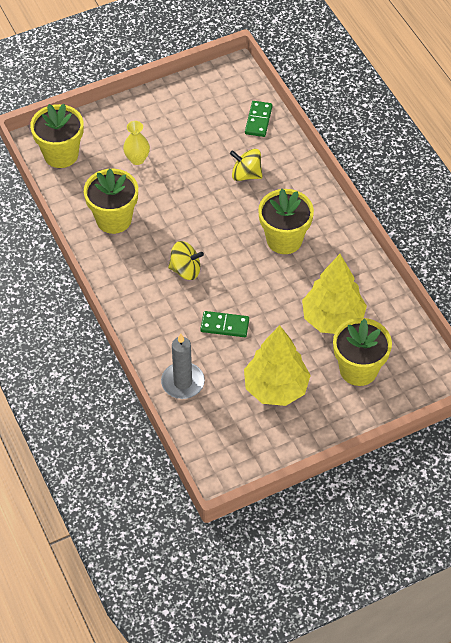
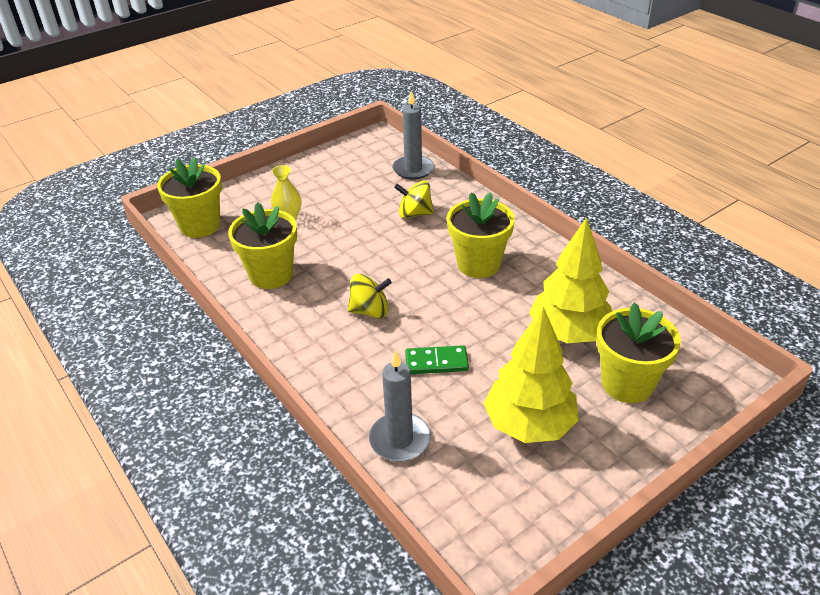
camera: 10 degrees left, 15 degrees down
(258, 120) = (413, 169): green domino -> grey candle

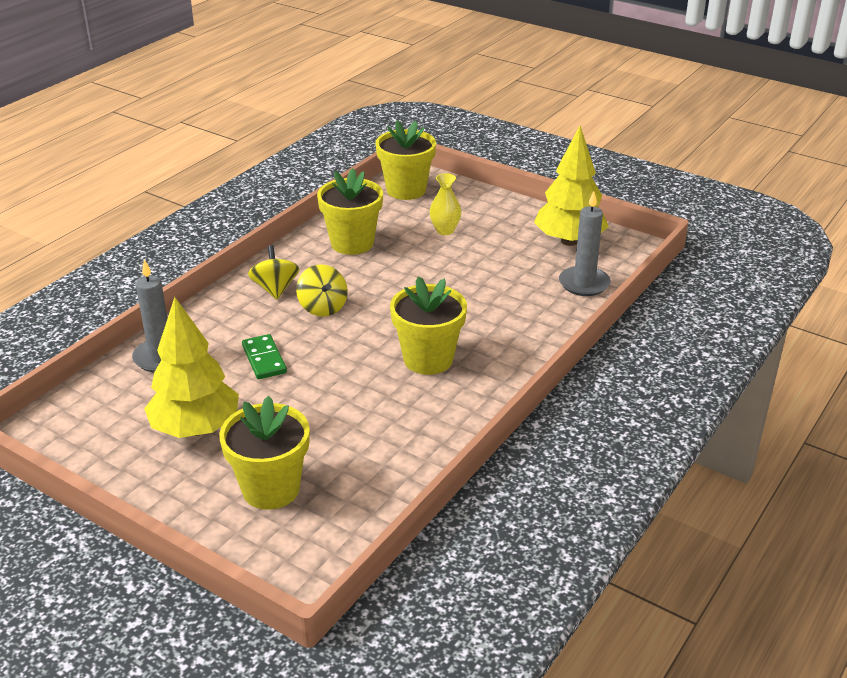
camera: 70 degrees right, 5 degrees down
(414, 214) = (497, 301): yellow spinning top -> yellow spinning top (275, 289)
(568, 333) = (337, 438): yellow tree -> yellow tree (569, 241)

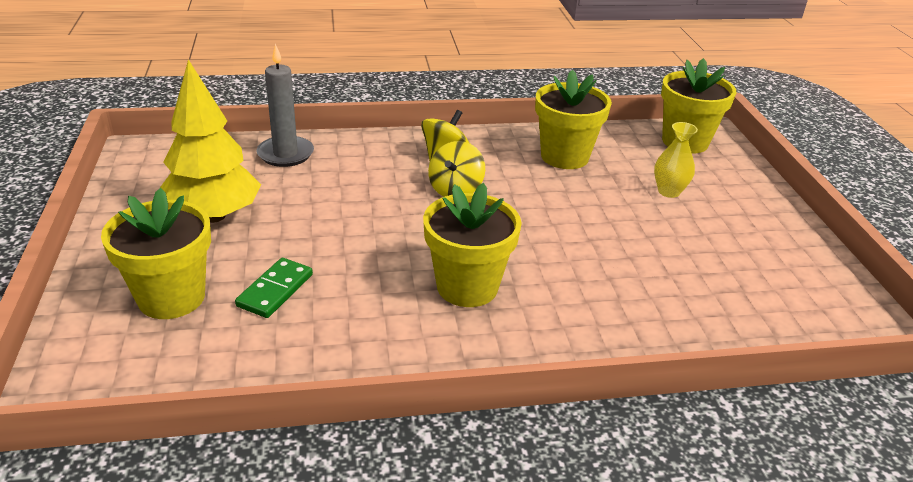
camera: 45 degrees right, 0 degrees up
(264, 359) = (345, 199): green domino -> green domino (275, 290)
(569, 241) = (794, 273): yellow tree -> none
(584, 284) = (746, 323): grey candle -> none

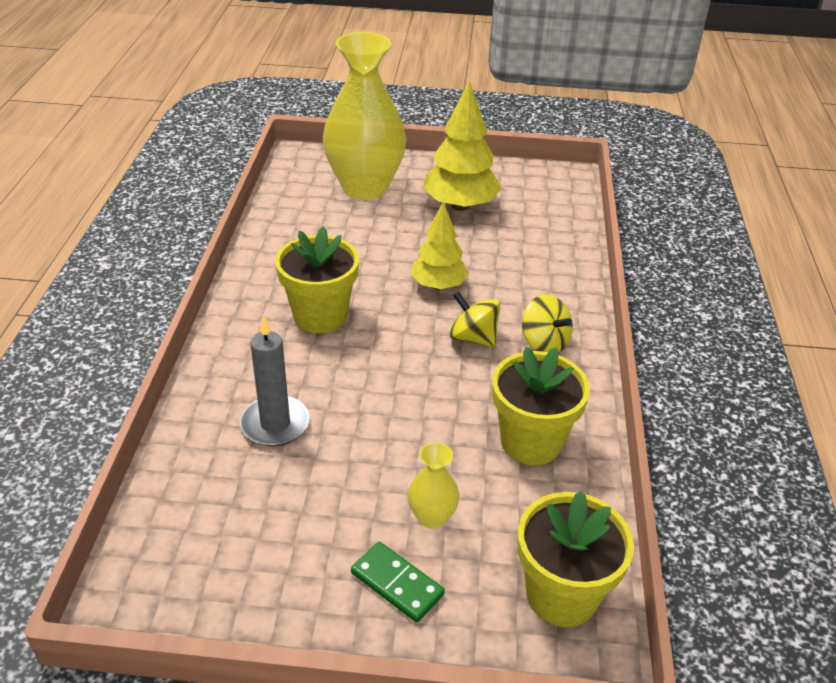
camera: 105 degrees right, 5 degrees up
(171, 297) = (365, 188): yellow flower pot -> yellow vase
(275, 290) = (355, 226): green domino -> green domino (397, 584)
(285, 154) = (556, 244): grey candle -> grey candle (275, 424)
(380, 216) = (438, 285): none -> yellow tree

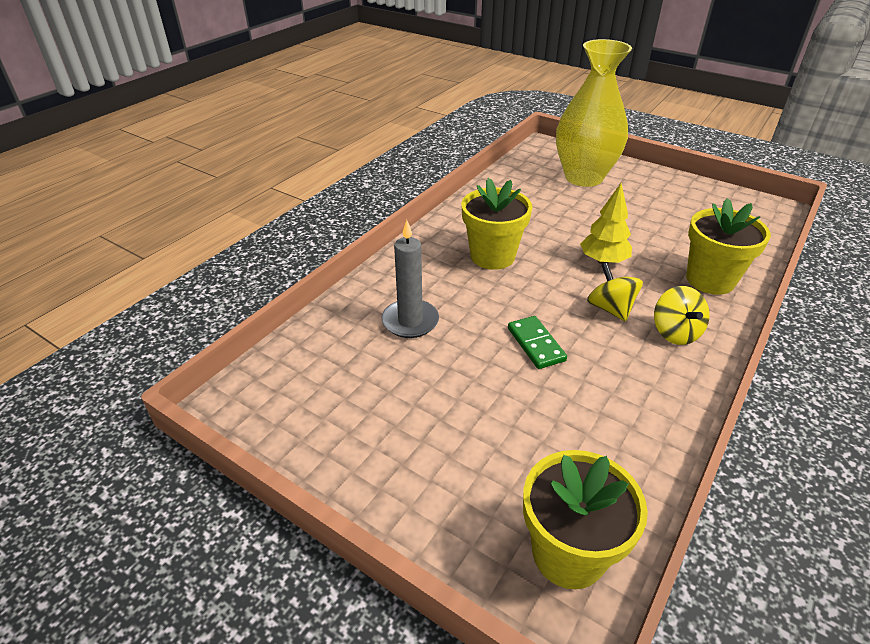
camera: 30 degrees right, 0 degrees up
(397, 584) = (427, 478): green domino -> green domino (535, 344)
(432, 517) = (489, 436): yellow vase -> none
(460, 206) = (658, 208): yellow tree -> none
(531, 442) = (615, 409): yellow flower pot -> yellow flower pot (710, 280)

